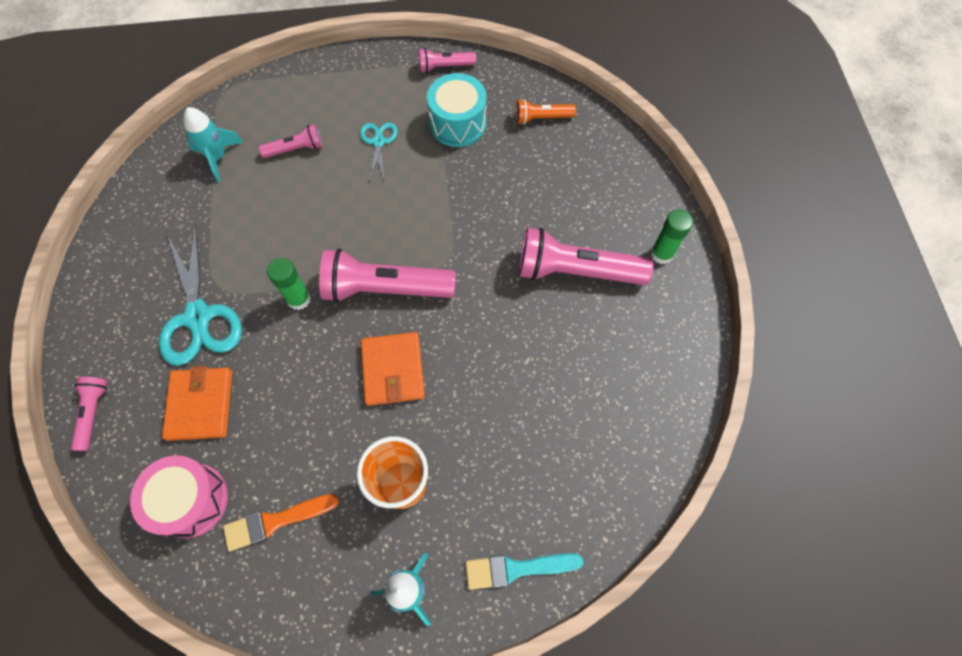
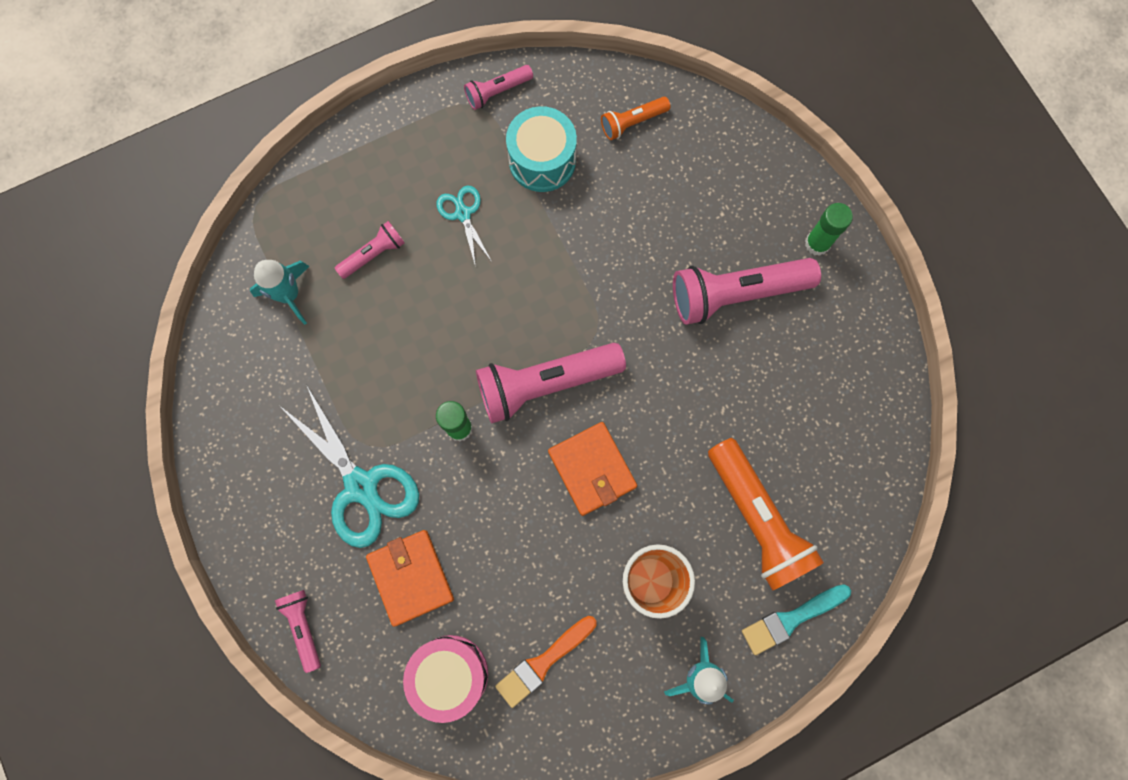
camera: 20 degrees left, 10 degrees up
(520, 464) = (757, 519): none -> orange flashlight

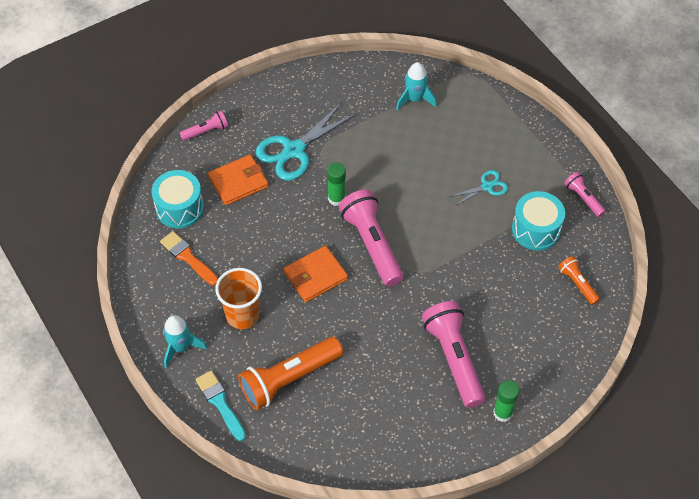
camera: 85 degrees right, 20 degrees down
(373, 254) = (449, 140): pink flashlight -> none
(450, 674) = (179, 208): pink drum -> turquoise drum

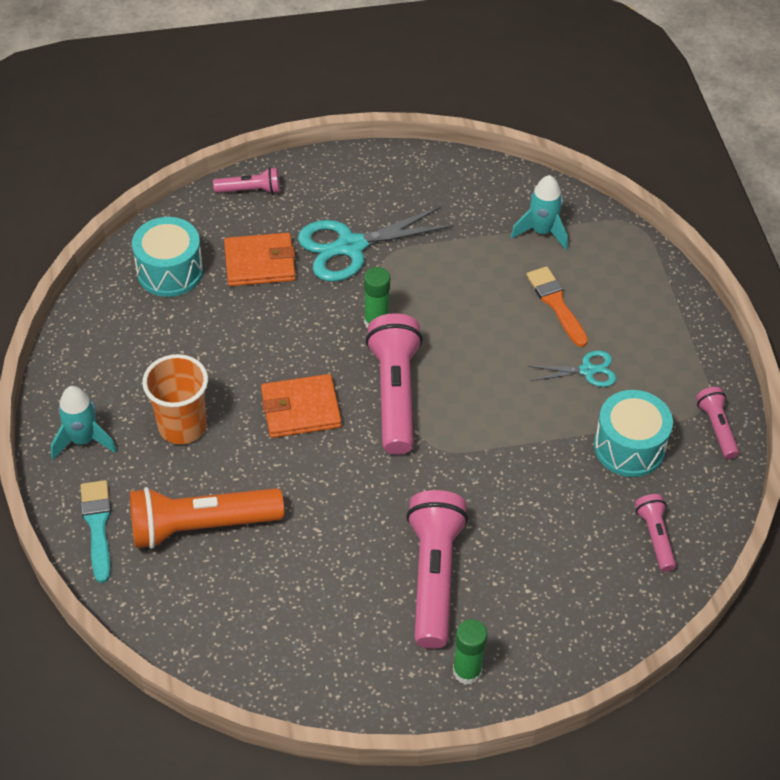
camera: 20 degrees right, 5 degrees down
(188, 257) = (149, 334): orange brush -> orange brush (556, 304)
(577, 284) = (655, 537): orange flashlight -> pink flashlight

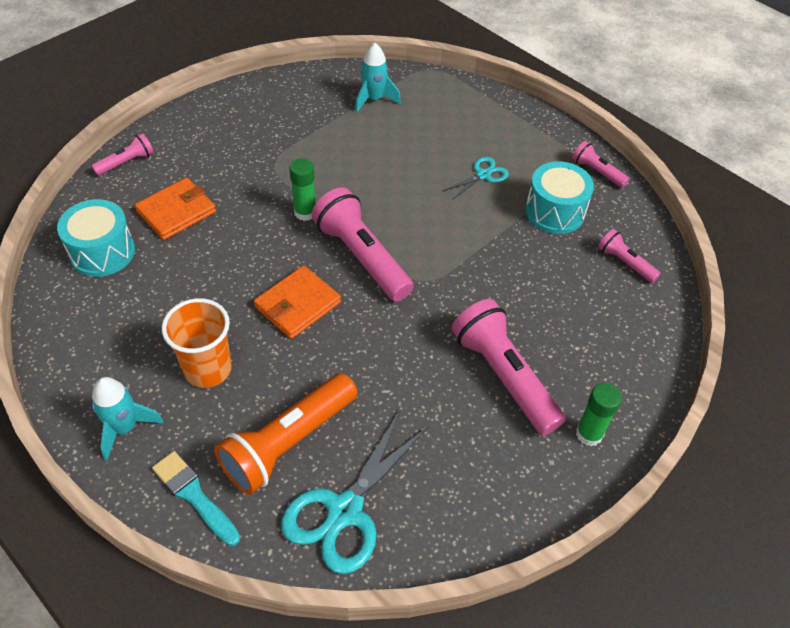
camera: 35 degrees left, 0 degrees up
(350, 246) = (241, 168): turquoise scissors -> turquoise scissors (344, 511)
(556, 304) = (424, 141): orange brush -> none

